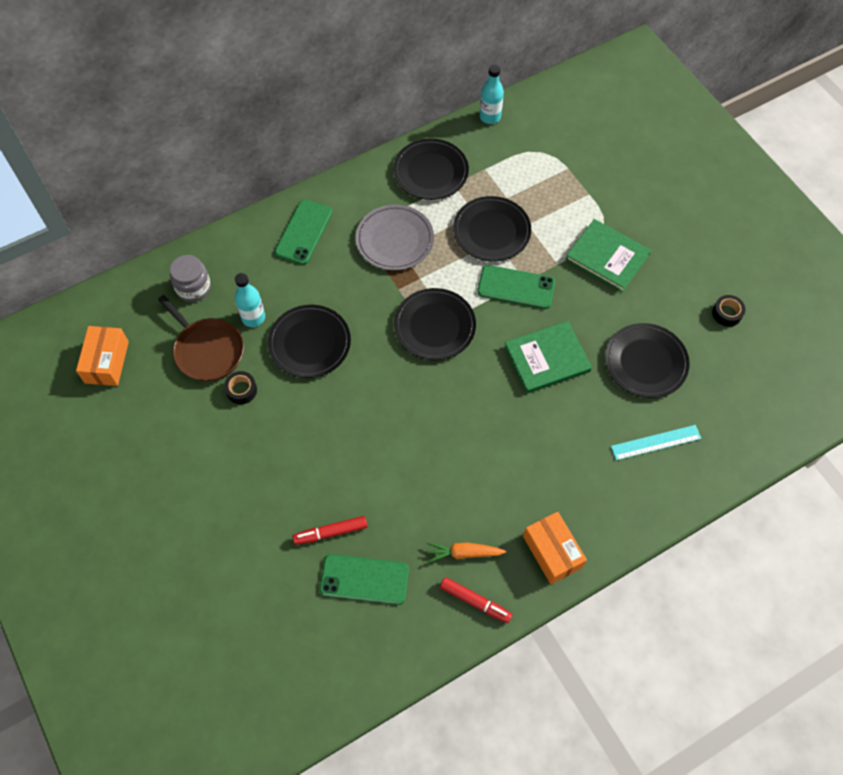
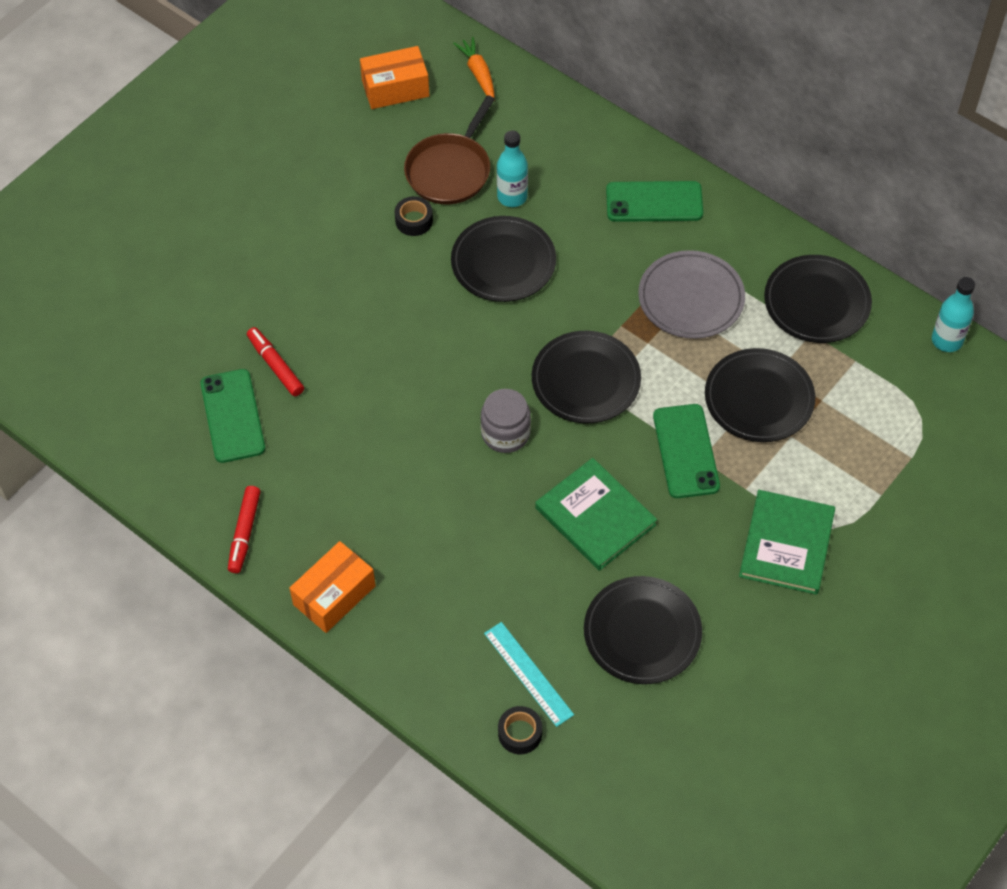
camera: 70 degrees right, 5 degrees down
(193, 288) = (525, 126): grey jar -> grey jar (505, 433)
(464, 553) = (299, 504): orange carrot -> orange carrot (478, 73)
(727, 313) = (767, 716): black tape -> black tape (520, 733)

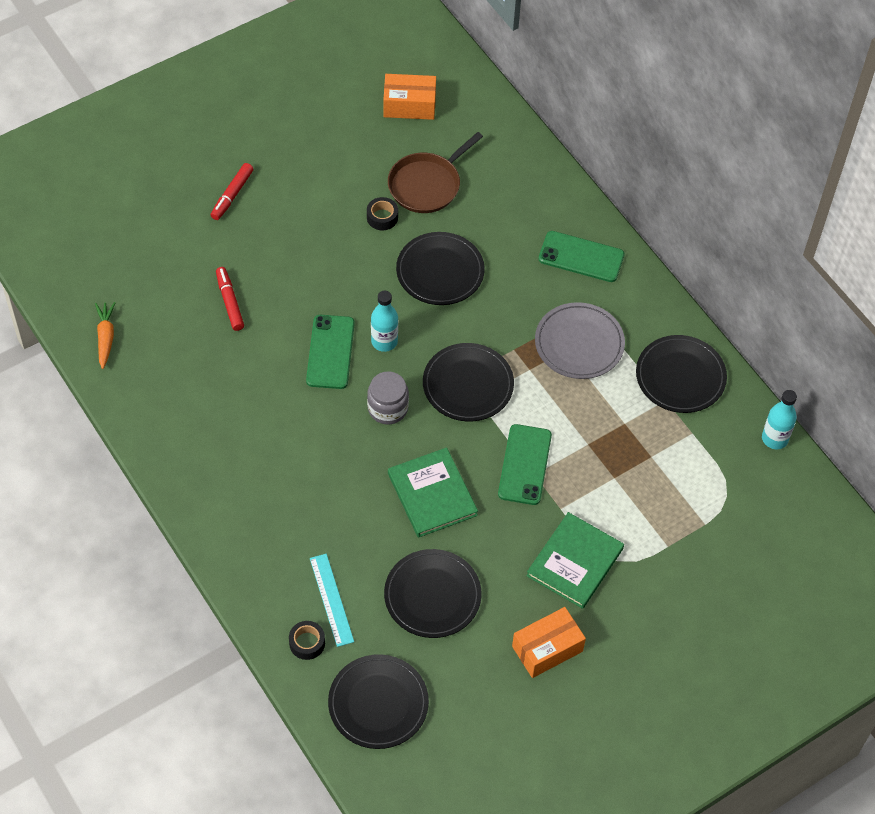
camera: 15 degrees right, 0 degrees up
(232, 416) = (182, 332): green phone -> green phone (330, 352)
(244, 533) = (157, 425): red marker -> red marker (232, 195)
(334, 595) = (206, 494): orange box -> orange box (547, 649)
(478, 73) = (481, 111): orange carrot -> orange carrot (105, 337)
(512, 197) = (468, 220): turquoise bottle -> turquoise bottle (384, 341)
(759, 398) = (601, 440): black plate -> black plate (378, 703)

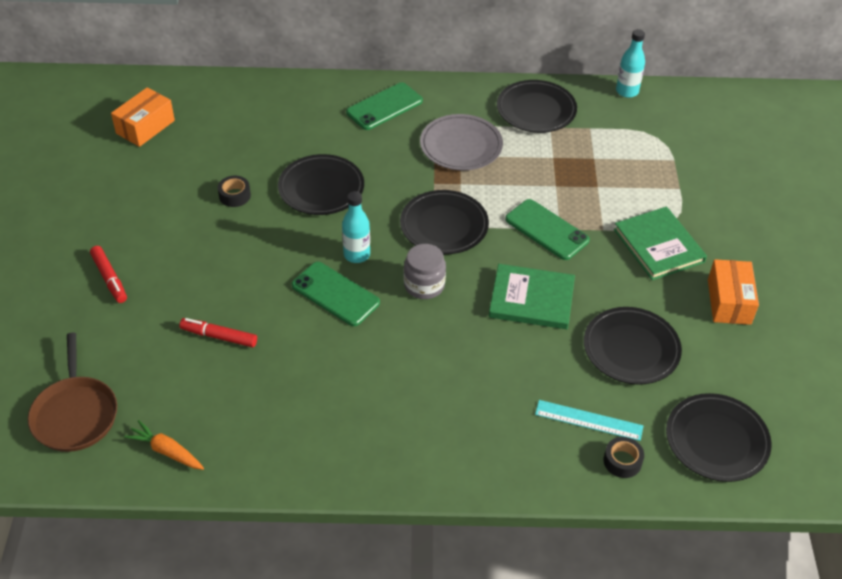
camera: 55 degrees left, 10 degrees down
(427, 185) = (231, 154): brown pan -> brown pan (75, 414)

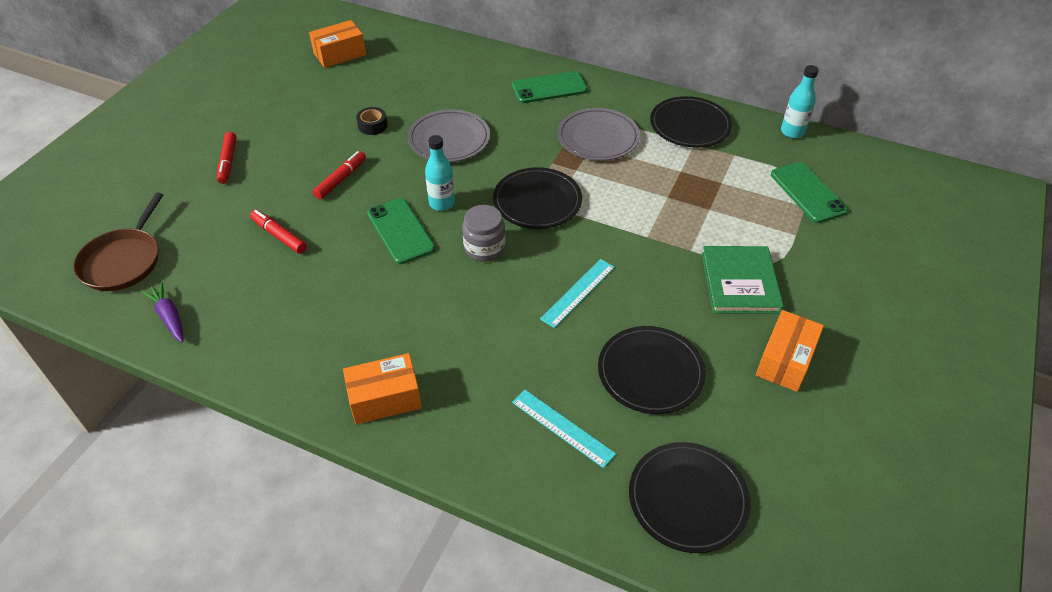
camera: 25 degrees right, 0 degrees up
(166, 451) = (169, 317): orange carrot -> purple carrot
(241, 261) = (341, 179): none -> red marker
(321, 188) = (449, 139): black plate -> grey plate
(424, 451) = (385, 398): none -> orange box
(531, 299) = (578, 292): green book -> turquoise ruler
(546, 230) = (633, 234): green phone -> green phone (807, 192)
(622, 461) = (572, 482): black tape -> none

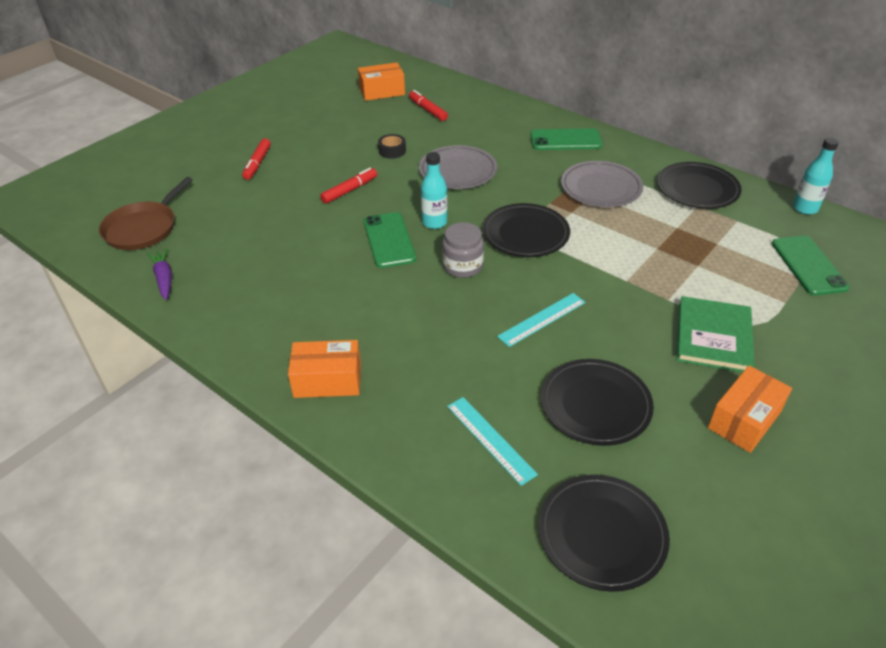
camera: 15 degrees right, 5 degrees down
(279, 236) = (280, 228): red marker -> red marker (428, 110)

